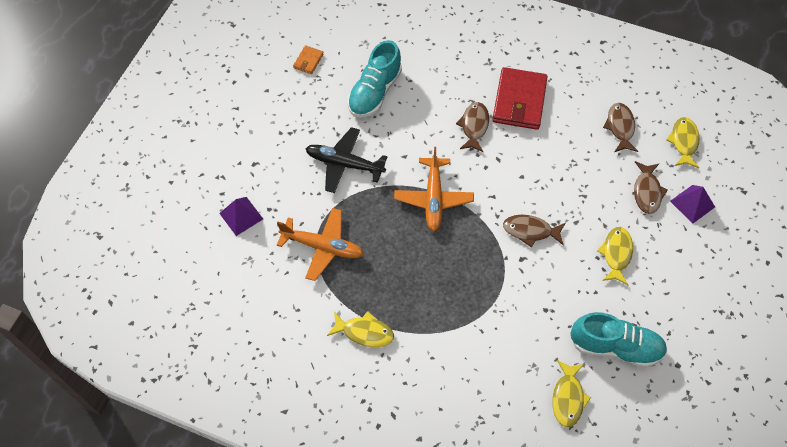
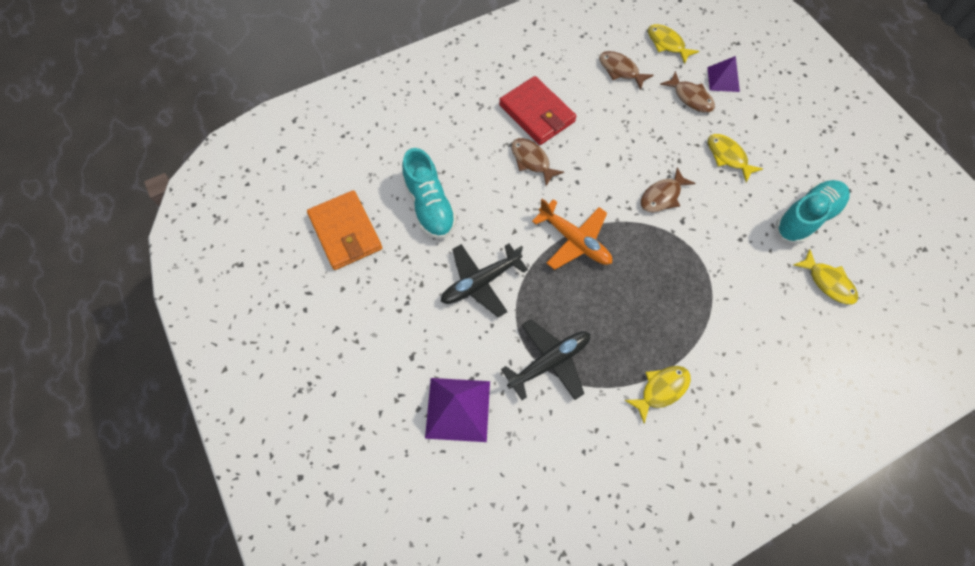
camera: 50 degrees left, 5 degrees up
(241, 216) = (458, 409): purple pyramid -> purple pyramid, size x1.61
(308, 61) = (345, 232): orange wallet -> orange wallet, size x2.18
(323, 247) = (549, 362): orange plane -> black plane

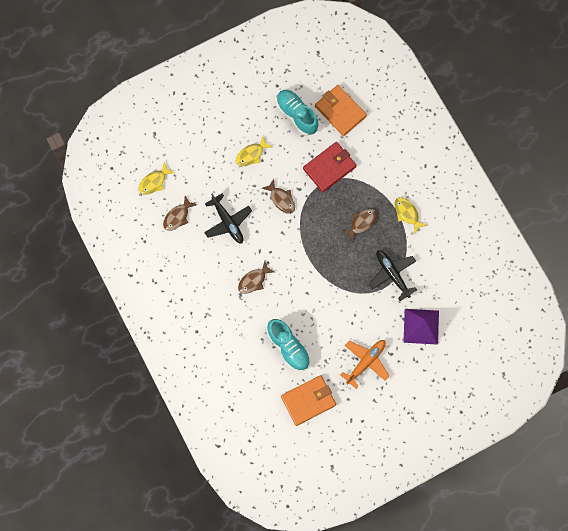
camera: 90 degrees left, 10 degrees up
(429, 206) = (288, 347): turquoise shoe -> turquoise shoe turned 75 degrees clockwise
(480, 282) = (343, 314): black plane -> black plane (228, 222)
(537, 113) = (215, 276): red wallet -> red wallet (329, 168)
(574, 240) = (313, 256): orange plane -> orange plane (365, 362)
(690, 97) = (202, 172): brown fish -> brown fish (361, 223)
(723, 79) = (187, 148): purple pyramid -> none
(828, 282) = (340, 111): yellow fish -> orange wallet

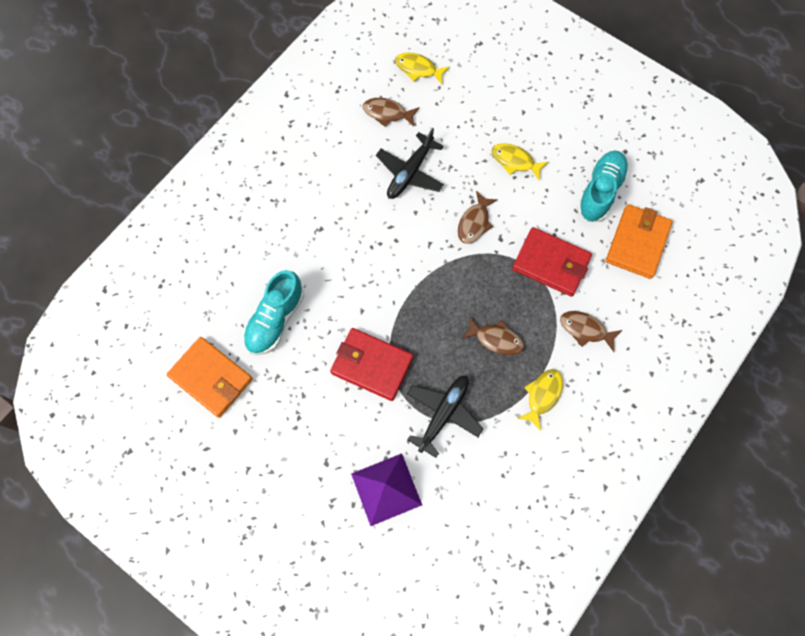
camera: 65 degrees right, 5 degrees down
(254, 280) = (347, 237): brown fish -> brown fish (585, 330)
(344, 302) = (372, 365): none -> red wallet
(365, 362) = (299, 432): orange plane -> none

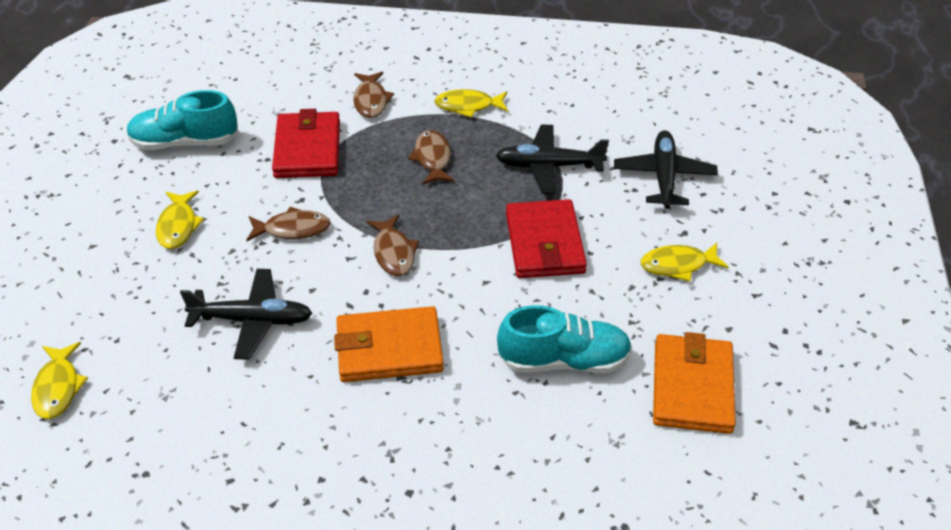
camera: 120 degrees left, 25 degrees down
(301, 437) = (678, 265): none -> yellow fish
(386, 489) = (664, 176): purple pyramid -> black plane
(387, 113) = (161, 389): brown fish -> brown fish (394, 252)
(637, 243) = (239, 96): orange wallet -> orange wallet (389, 348)

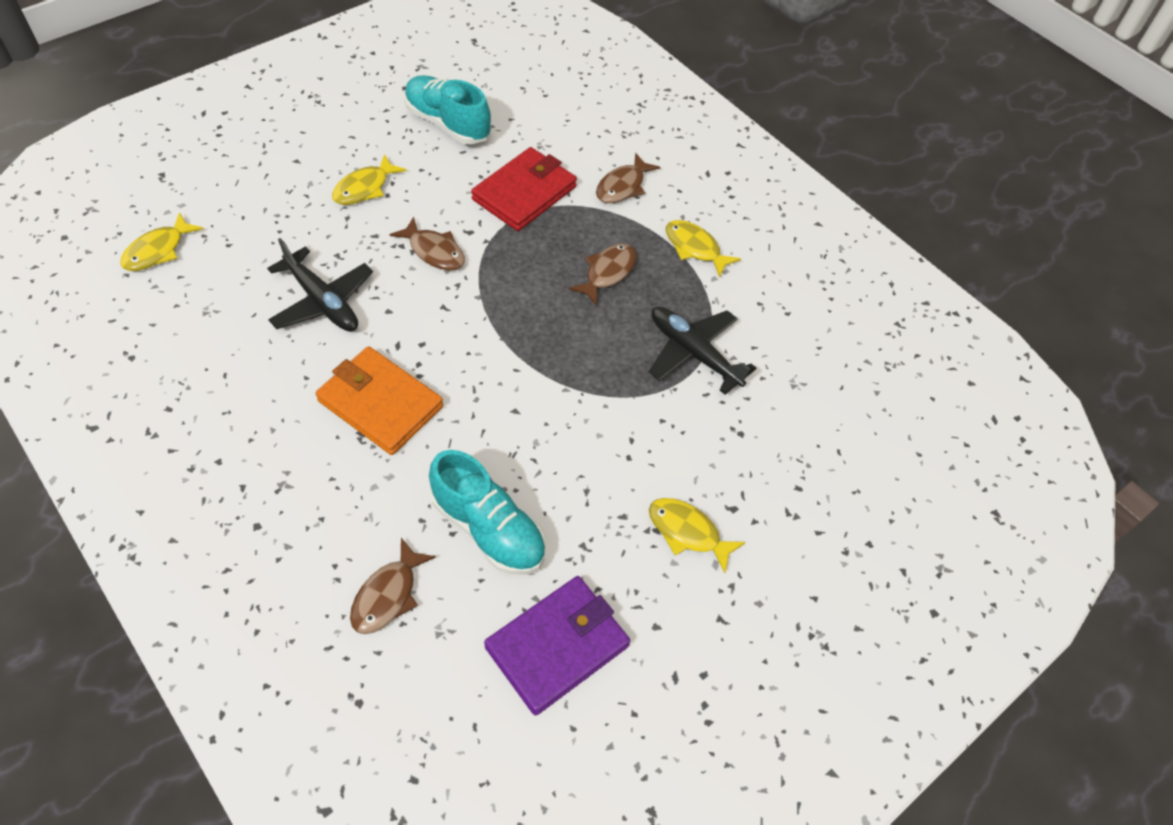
camera: 40 degrees right, 10 degrees up
(394, 252) = (479, 329): brown fish -> brown fish (388, 595)
(544, 243) = (602, 417): red wallet -> none
(664, 176) = (783, 443): black plane -> none
(692, 387) = (557, 646): orange wallet -> purple wallet

